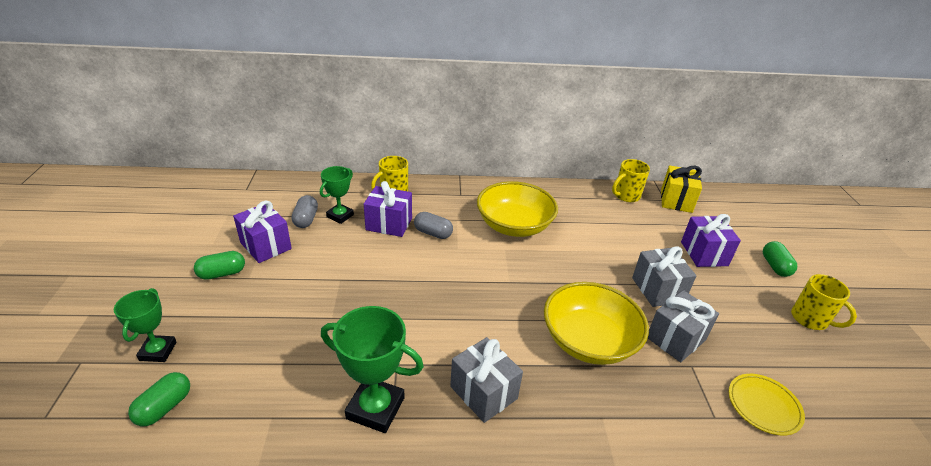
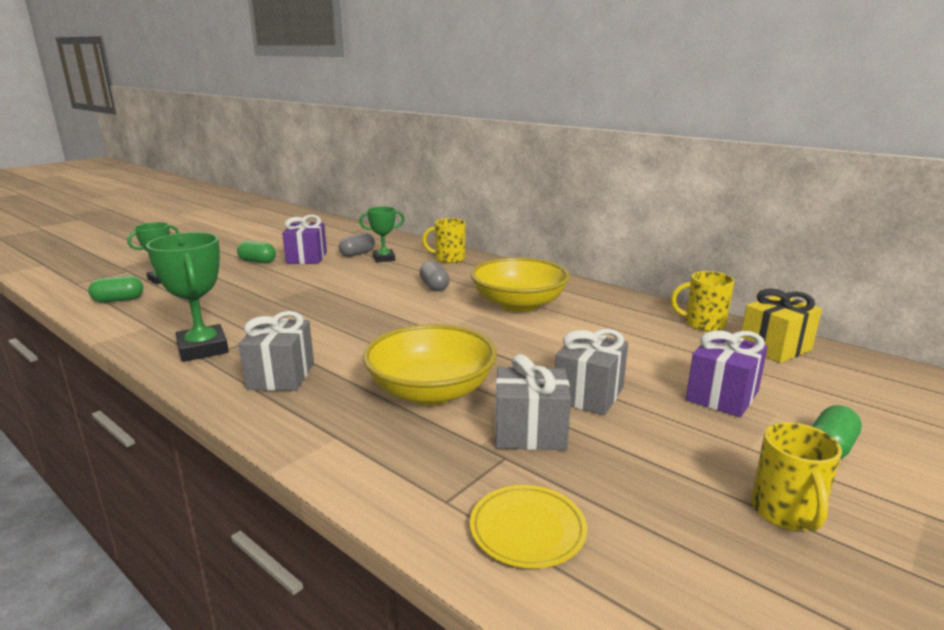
camera: 45 degrees right, 15 degrees down
(389, 224) = (410, 272): purple gift -> none

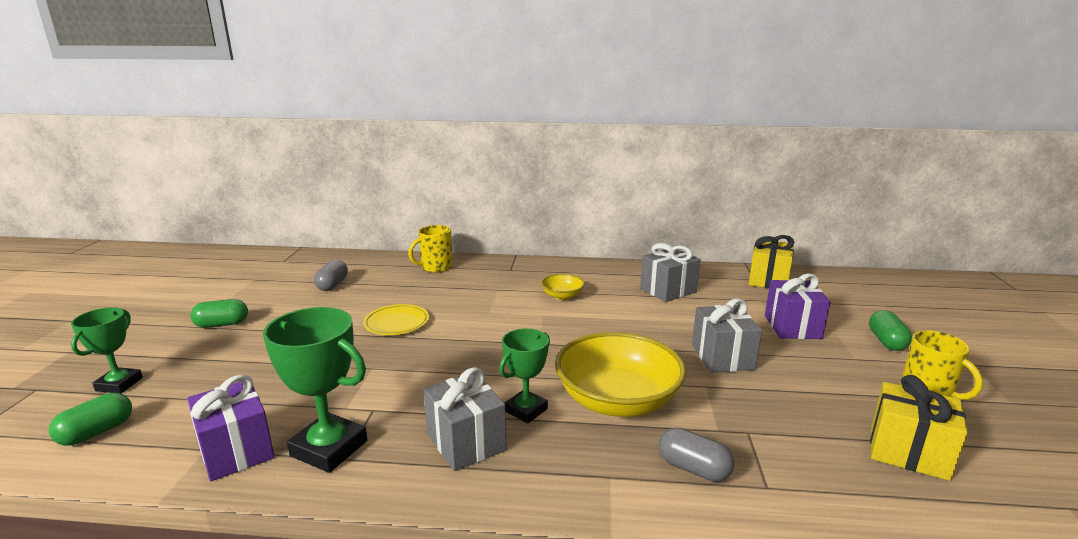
camera: 35 degrees left, 0 degrees up
(307, 258) = (279, 304): purple gift -> purple gift (236, 451)
(384, 258) = (370, 283): green trophy -> green trophy (526, 410)
(434, 286) = (466, 299): grey capsule -> grey capsule (693, 469)
(518, 304) = (562, 296): yellow bowl -> yellow bowl, size x0.47
(527, 530) = (841, 479): yellow plate -> yellow plate (396, 323)
(530, 432) = (733, 404): grey gift -> grey gift (668, 290)
(649, 546) = (908, 452): none -> yellow gift
(703, 324) = (706, 274): yellow mug -> none

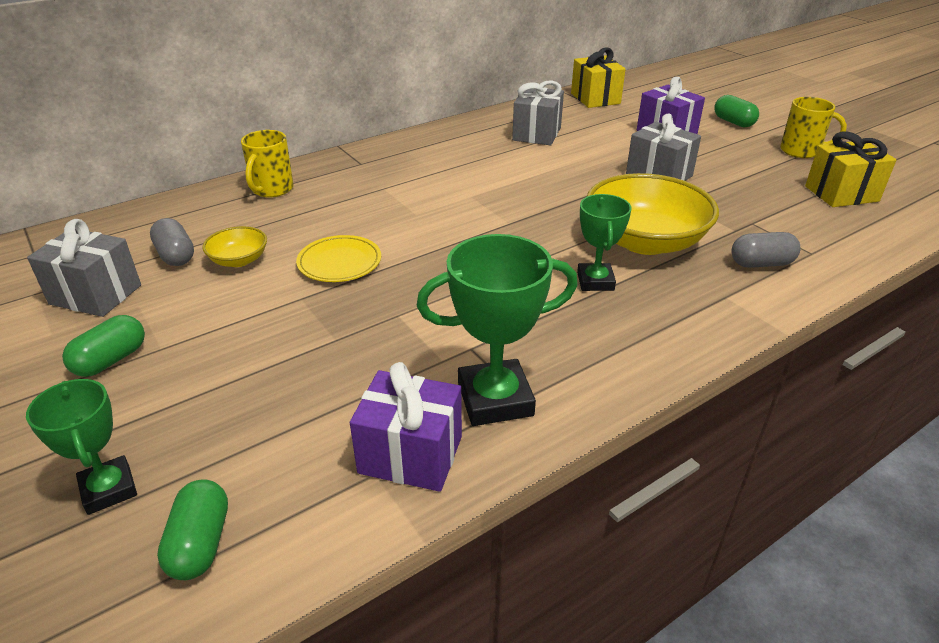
camera: 40 degrees left, 15 degrees up
(466, 442) = (595, 329): grey gift -> grey gift (96, 294)
(562, 296) = (457, 171): yellow bowl -> yellow bowl (239, 260)

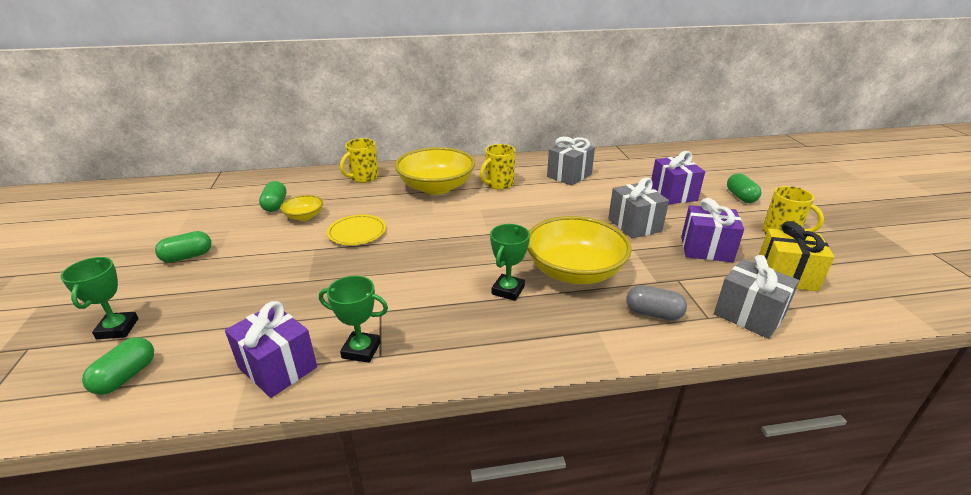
camera: 25 degrees right, 5 degrees down
(96, 294) = (216, 217): grey gift -> grey gift (748, 315)
(176, 255) = (275, 205): grey capsule -> green capsule
(387, 181) = (436, 187): none -> yellow bowl
(463, 161) = (498, 184): none -> yellow mug
(495, 399) = (361, 350): green trophy -> green trophy, size x0.64
(595, 98) = (639, 158): yellow gift -> none
(750, 185) = (706, 249): none -> purple gift

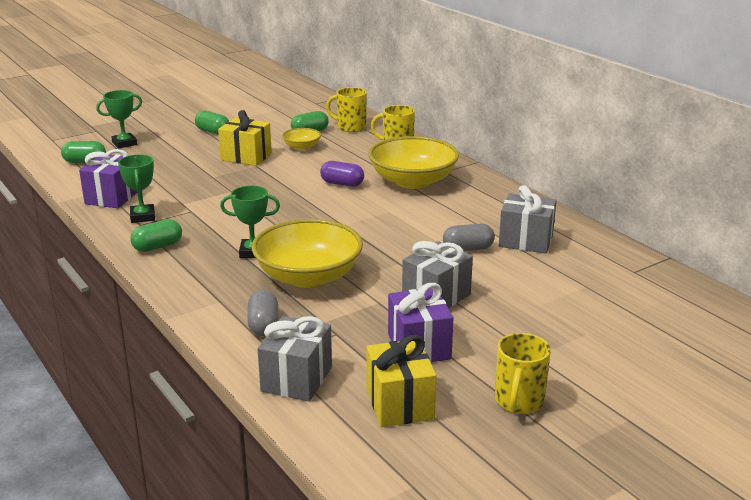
camera: 65 degrees right, 5 degrees down
(286, 250) = (246, 157): none -> yellow gift
(357, 233) = (294, 172): yellow plate -> none
(408, 216) = (342, 184): none -> purple capsule
(498, 184) = (455, 208): yellow mug -> yellow mug (350, 127)
(568, 196) = (468, 249): none -> grey capsule
(673, 194) = (551, 313): purple gift -> none
(741, 197) = (602, 366): green capsule -> green capsule (157, 247)

